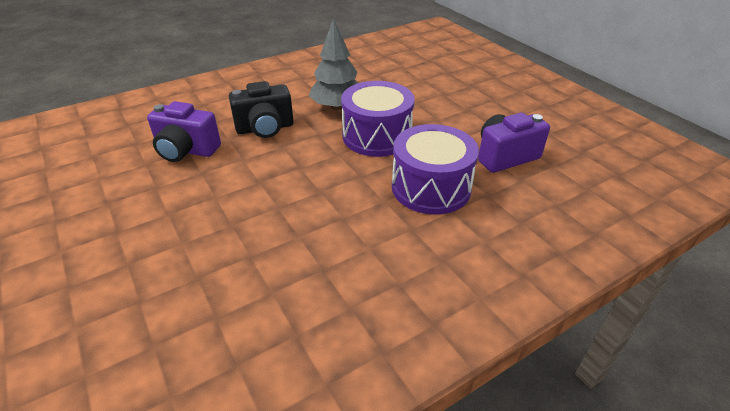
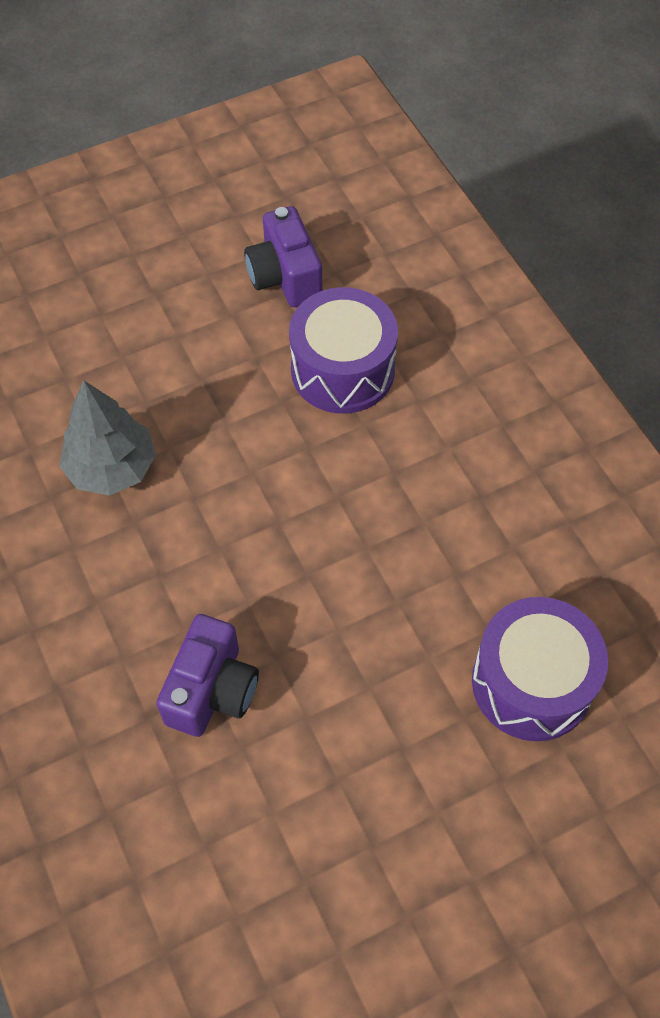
camera: 85 degrees left, 20 degrees up
(265, 128) = (162, 575): black camera -> none
(377, 136) = (212, 418): purple drum -> purple drum (531, 682)

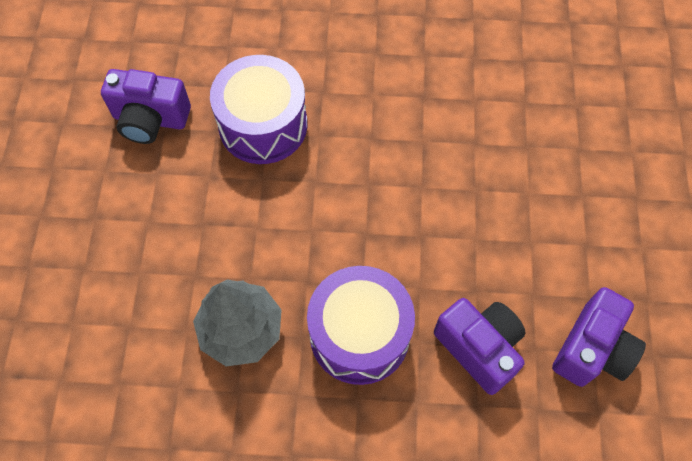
camera: 60 degrees left, 5 degrees up
(275, 808) = (592, 349): none -> purple camera
(531, 682) = (578, 143): purple drum -> purple drum (359, 334)

